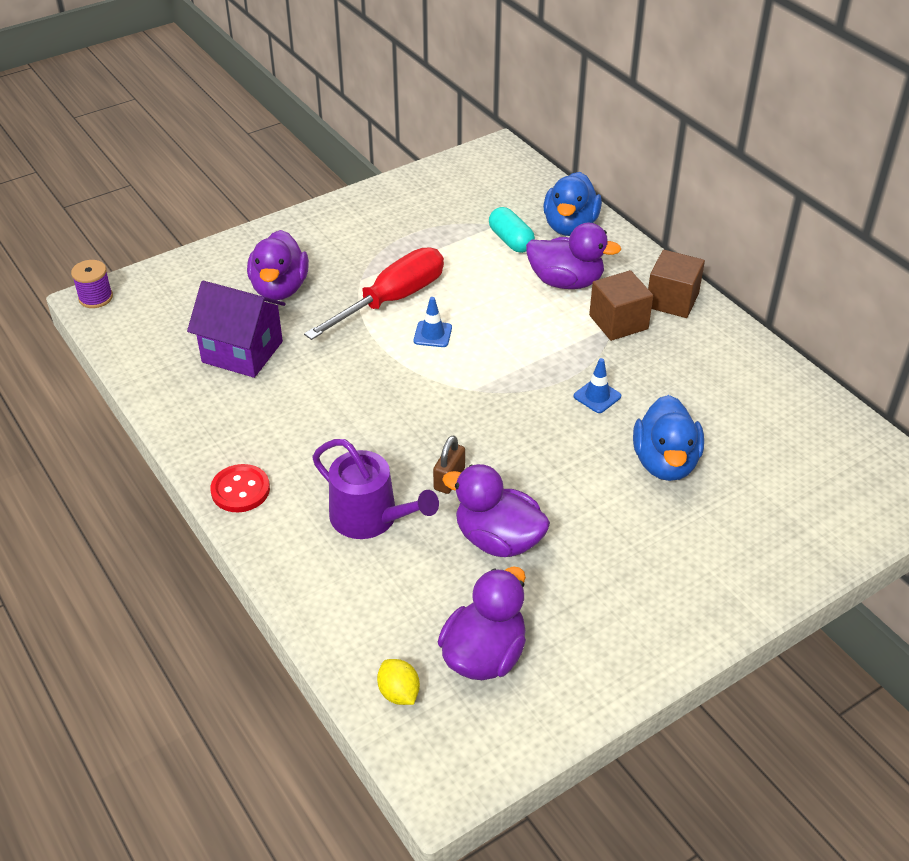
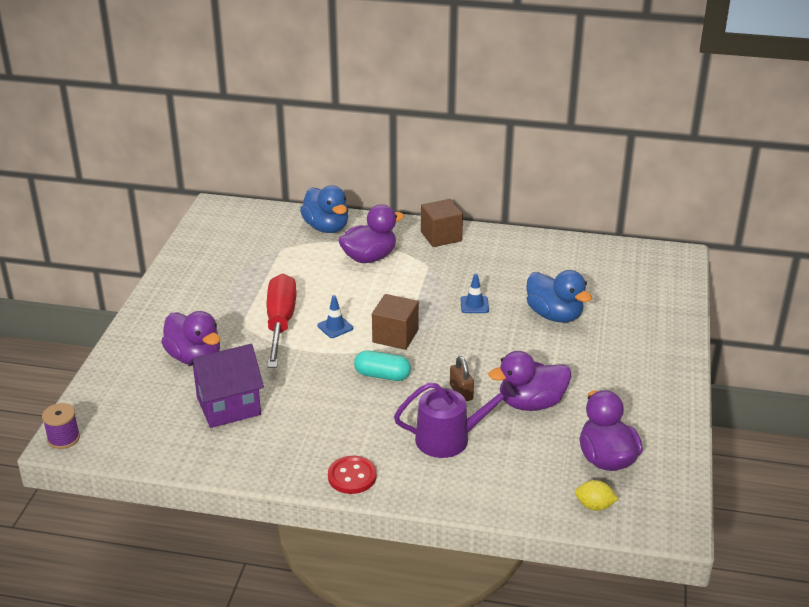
camera: 45 degrees left, 10 degrees down
(511, 240) = (303, 253): turquoise capsule -> turquoise capsule (382, 375)
(618, 322) = (429, 262): brown cube -> brown cube (395, 336)

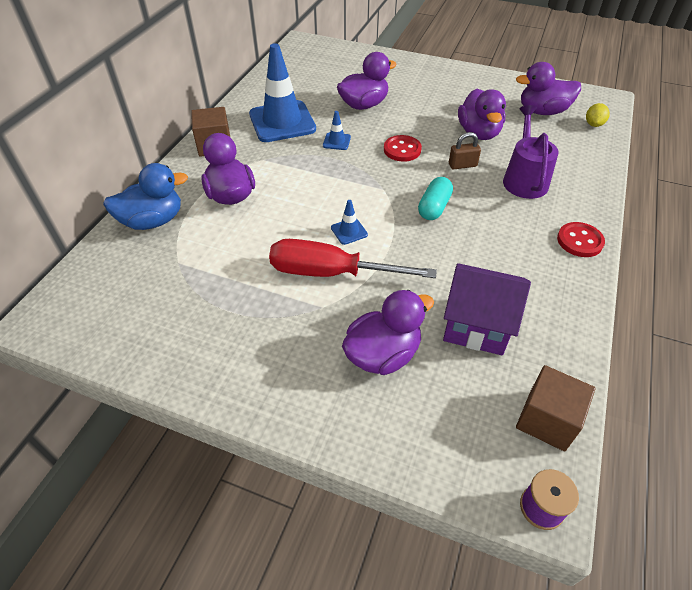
camera: 80 degrees left, 15 degrees up
(228, 406) = (477, 326): purple house -> purple house turned 60 degrees counterclockwise
(395, 336) = (373, 193): brown cube -> brown cube (547, 420)
(475, 349) = (402, 150): none -> red button
(497, 267) = (282, 122): none -> blue traffic cone
(554, 315) = (364, 105): blue duck -> purple duck

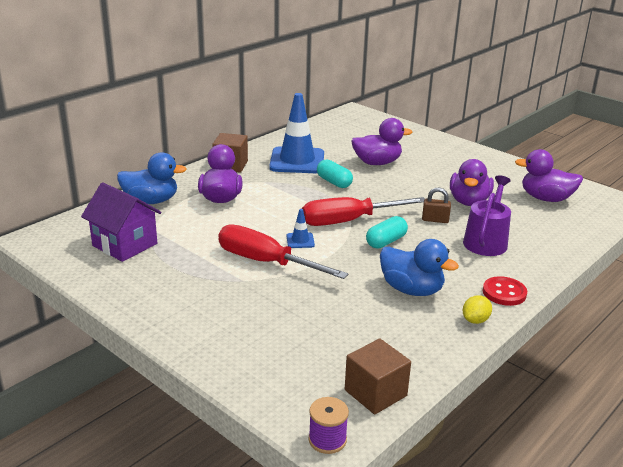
camera: 20 degrees right, 20 degrees down
(336, 141) = (334, 182): blue traffic cone -> turquoise capsule
(381, 190) = (348, 221): none -> red screwdriver
(383, 354) = (270, 319): purple duck -> none
(402, 150) = (388, 199): red button -> none
(477, 326) = (362, 322): purple house -> purple house (125, 245)
(496, 264) = (411, 290): none -> blue duck
(593, 124) = (591, 217): yellow lemon -> yellow lemon (475, 320)

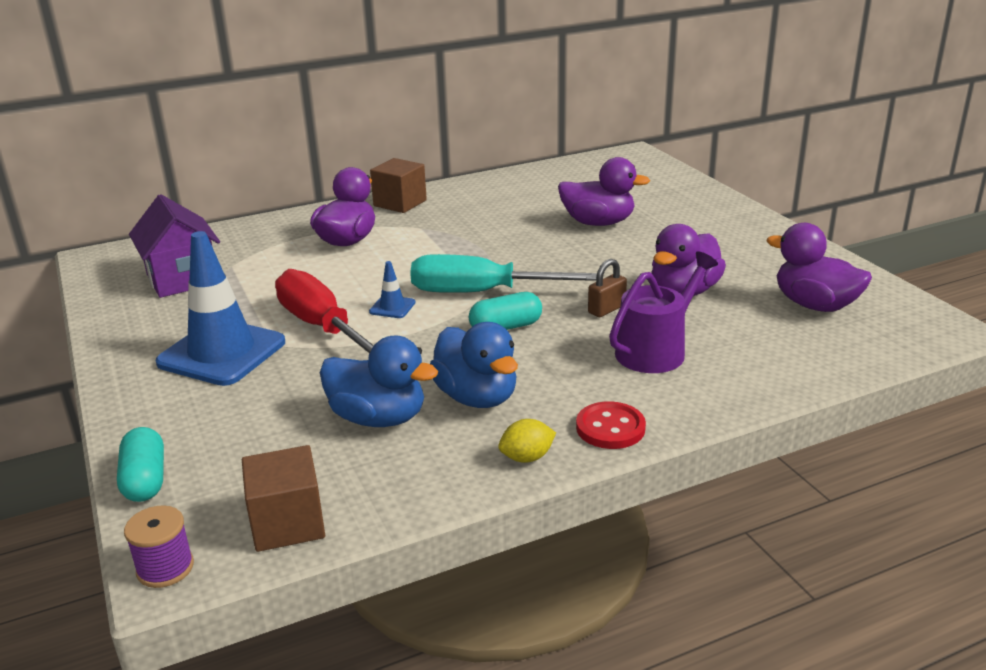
camera: 25 degrees right, 0 degrees up
(151, 201) = (263, 233): blue duck -> blue duck (378, 418)
(297, 161) = (490, 207): blue traffic cone -> blue traffic cone (222, 353)
(334, 182) = (512, 240): turquoise capsule -> turquoise capsule (145, 480)
(348, 221) = (481, 292): red screwdriver -> turquoise screwdriver
(435, 220) = (606, 309): brown padlock -> brown padlock turned 75 degrees counterclockwise

